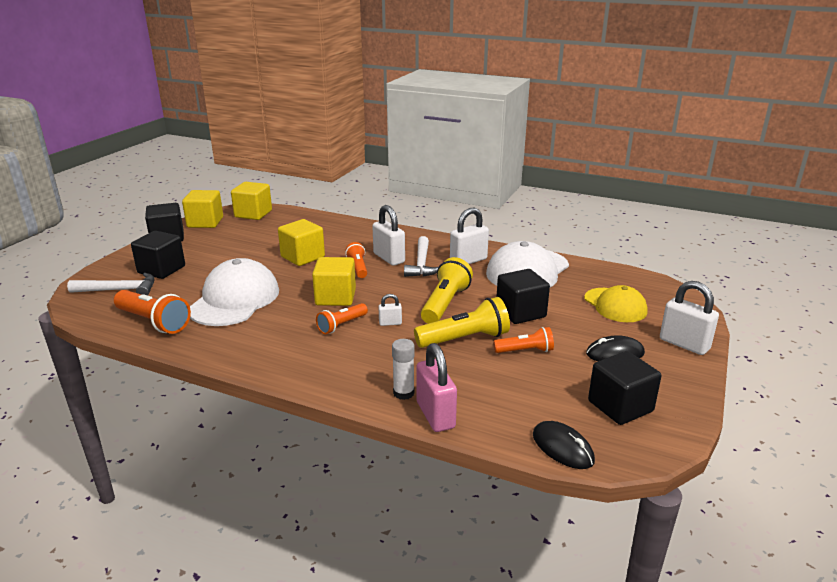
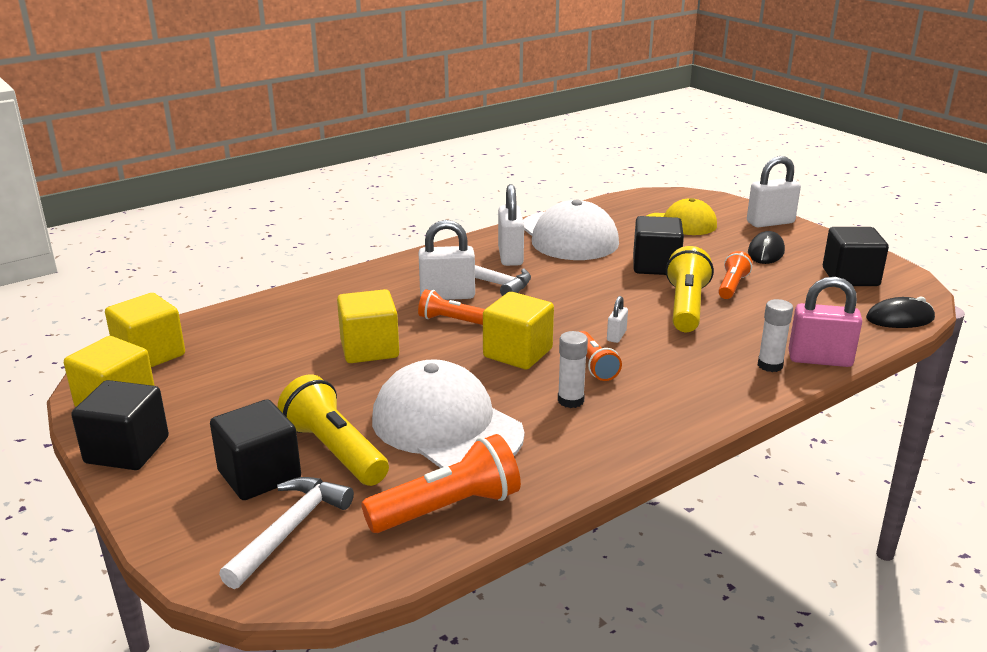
camera: 60 degrees left, 0 degrees up
(290, 328) = (570, 400): none -> white glue stick
(445, 304) = (600, 296): yellow flashlight -> yellow flashlight (334, 451)

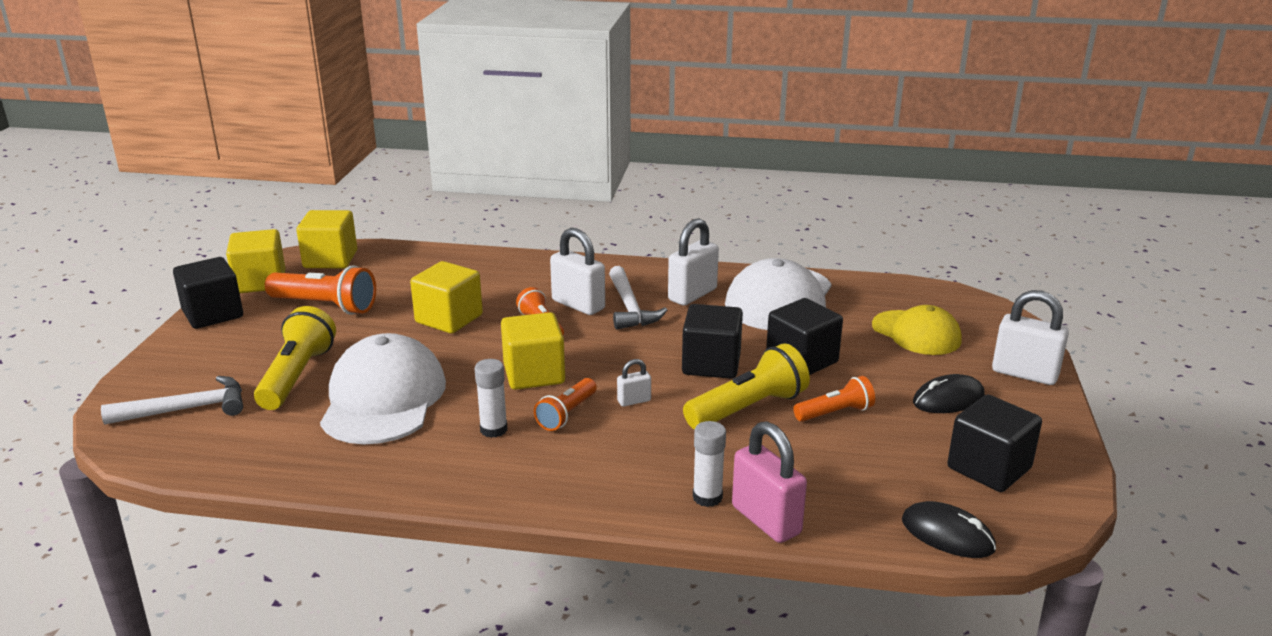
camera: 45 degrees right, 0 degrees up
(259, 475) = (236, 367): black cube -> black cube (711, 364)
(447, 508) = (276, 451): orange flashlight -> orange flashlight (325, 306)

